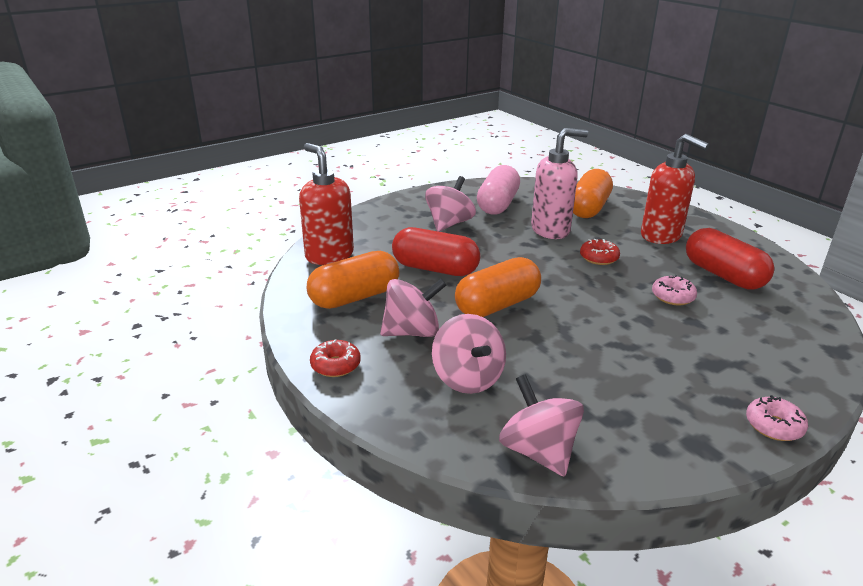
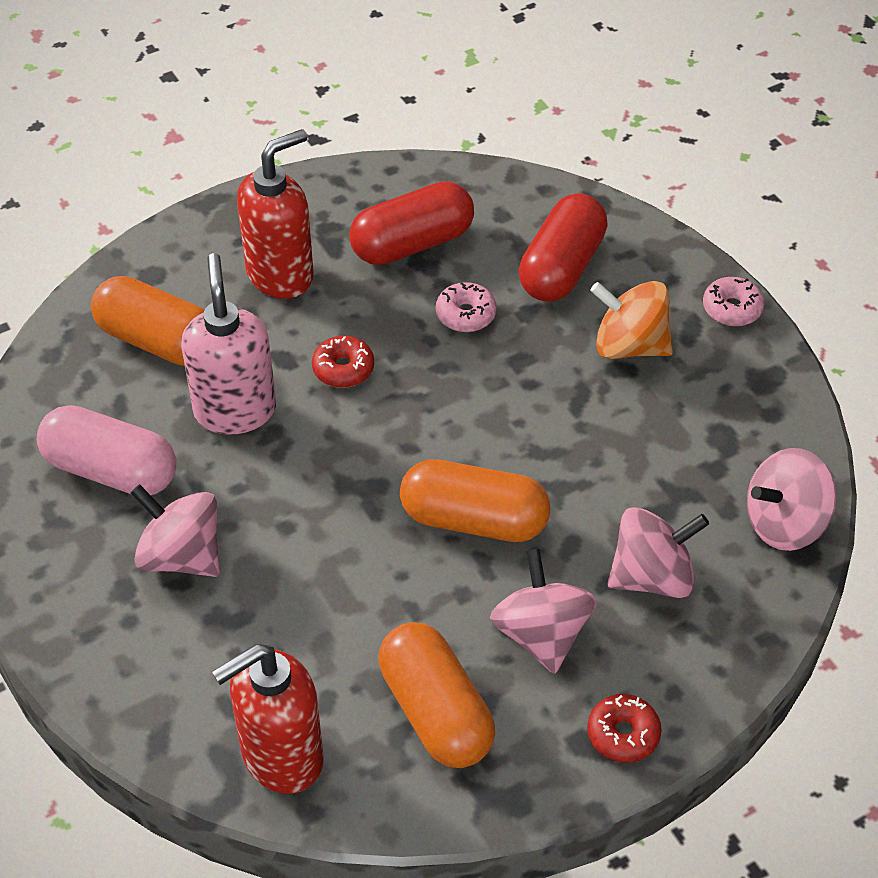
camera: 85 degrees left, 20 degrees up
(435, 269) = (352, 591): red capsule -> red capsule (561, 267)
(497, 305) = (474, 520): orange capsule -> orange capsule turned 45 degrees counterclockwise
(690, 368) = (629, 346): none -> orange spinning top

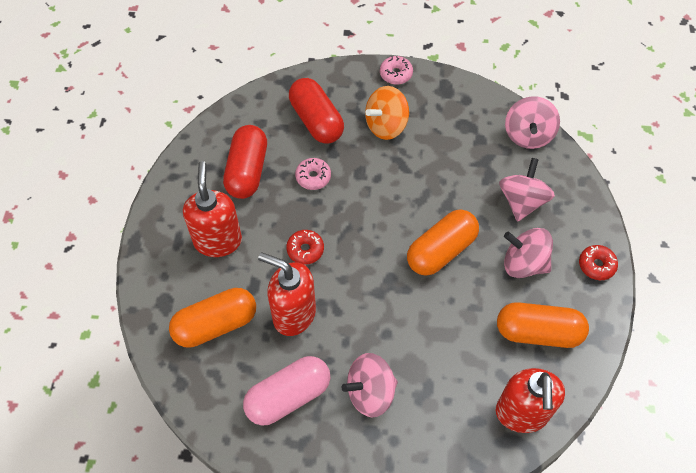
camera: 55 degrees left, 10 degrees up
(235, 410) = (293, 314): pink soap dispenser -> red soap dispenser

